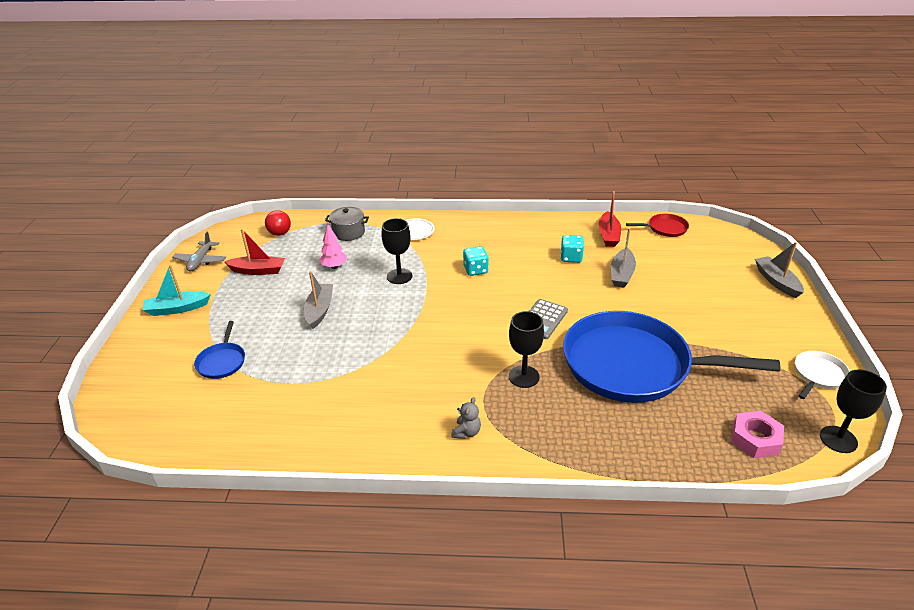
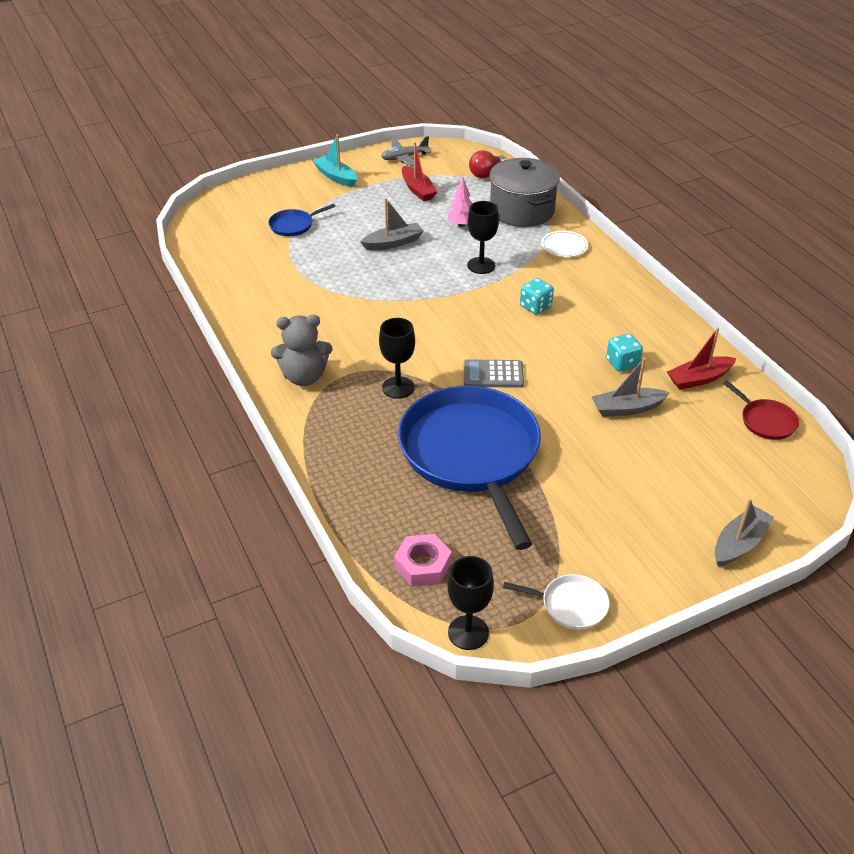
camera: 60 degrees right, 5 degrees up
(349, 232) = (522, 210): grey pot -> grey pot, size x1.78
(466, 432) = (304, 377): grey teddy bear -> grey teddy bear, size x1.99

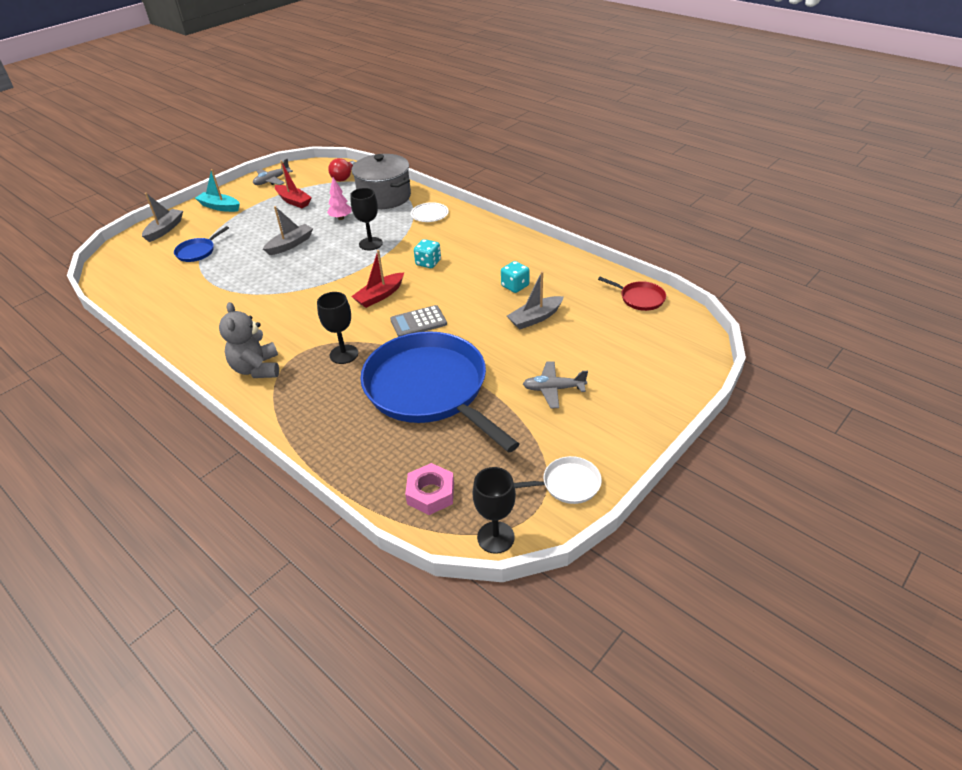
camera: 20 degrees left, 0 degrees up
(304, 377) = (257, 369): grey teddy bear -> grey teddy bear turned 105 degrees clockwise
(607, 497) = (553, 389): none -> grey plane
(699, 379) = (577, 282): red boat -> red boat (379, 296)
(739, 543) = (669, 393): grey boat -> grey boat (165, 229)

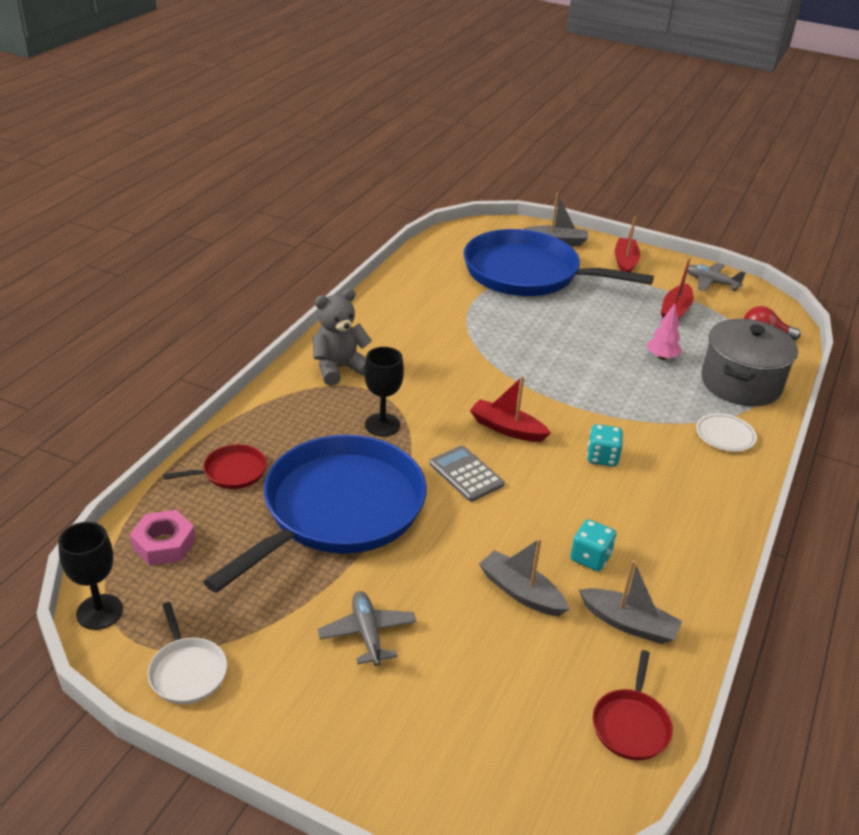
camera: 70 degrees right, 5 degrees down
(197, 251) = (527, 273): blue pan -> blue pan, size x2.50
(219, 207) = (625, 262): turquoise boat -> red boat
(290, 244) = (578, 332): grey boat -> grey boat (629, 624)
(359, 446) = (231, 472): none -> red pan
(370, 244) = (617, 396): black goblet -> none

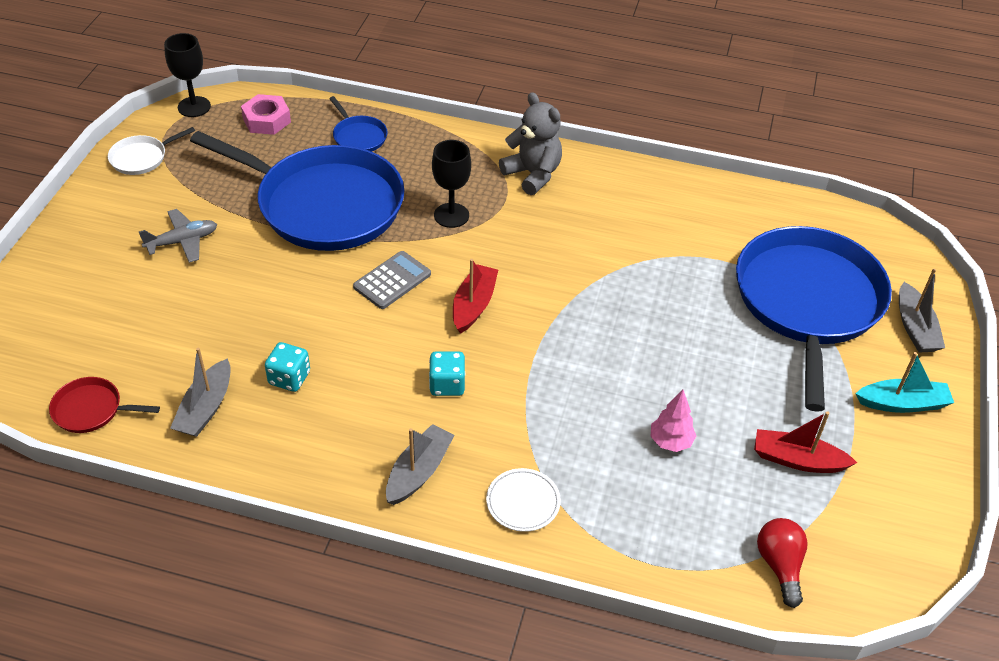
camera: 80 degrees right, 10 degrees up
(231, 472) = (358, 136): red pan -> blue pan
(521, 592) = (238, 330): grey boat -> grey boat (419, 472)
(625, 262) = (902, 403): red boat -> turquoise boat
(711, 282) = (905, 507): grey plane -> none
(741, 383) = (645, 527): grey pot -> none

